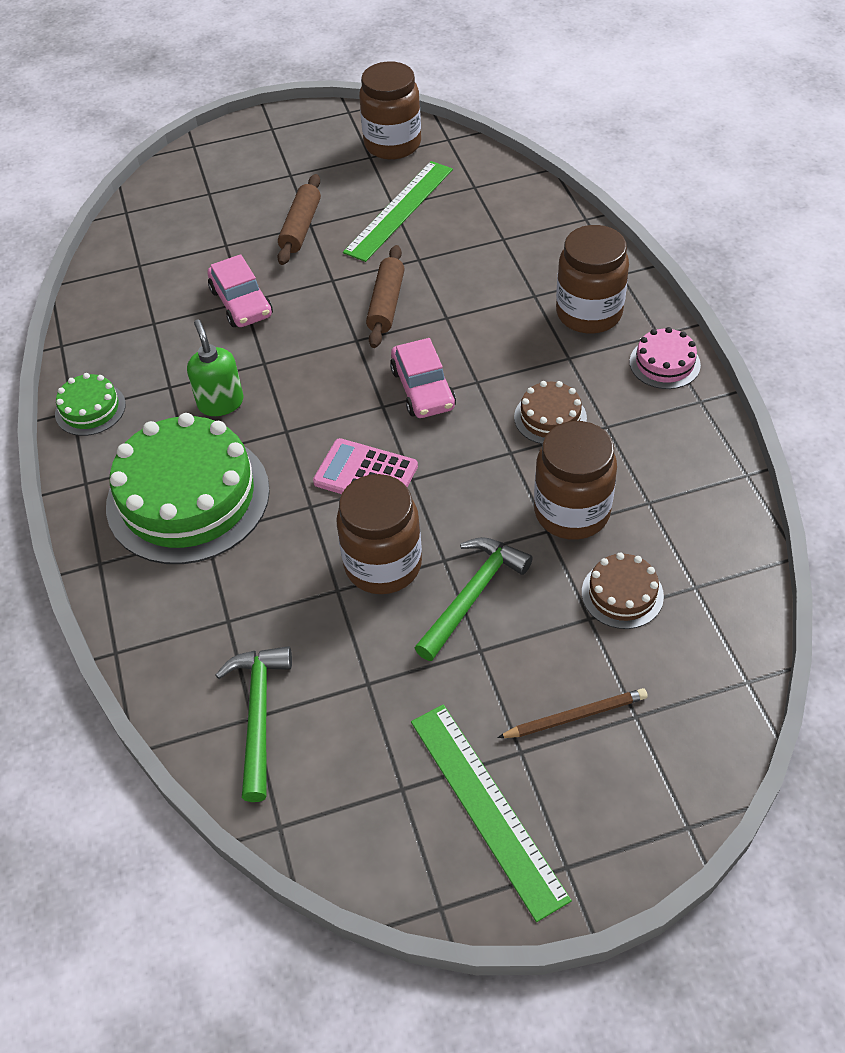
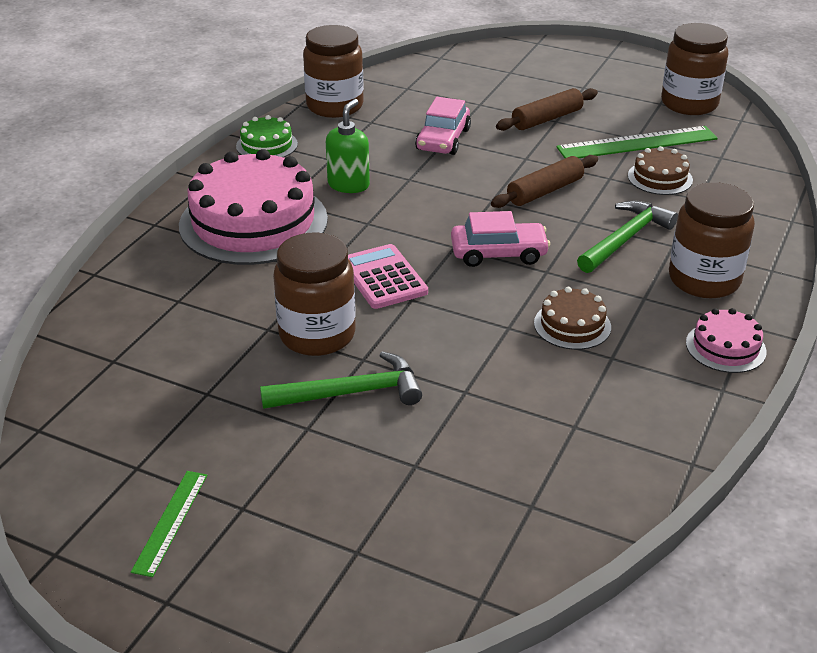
camera: 40 degrees right, 15 degrees down
(188, 497) = (253, 222): green cake -> pink cake
(259, 714) = (118, 362): green hammer -> green hammer (626, 239)
(423, 389) = (498, 253): pink car -> pink car turned 120 degrees counterclockwise
(487, 807) = (171, 522): green ruler -> green ruler, size x0.56
(571, 512) = (501, 392): brown jar -> brown jar (335, 106)
(575, 716) = (312, 517): brown pencil -> none
(622, 594) = (463, 469): brown cake -> brown cake (660, 178)

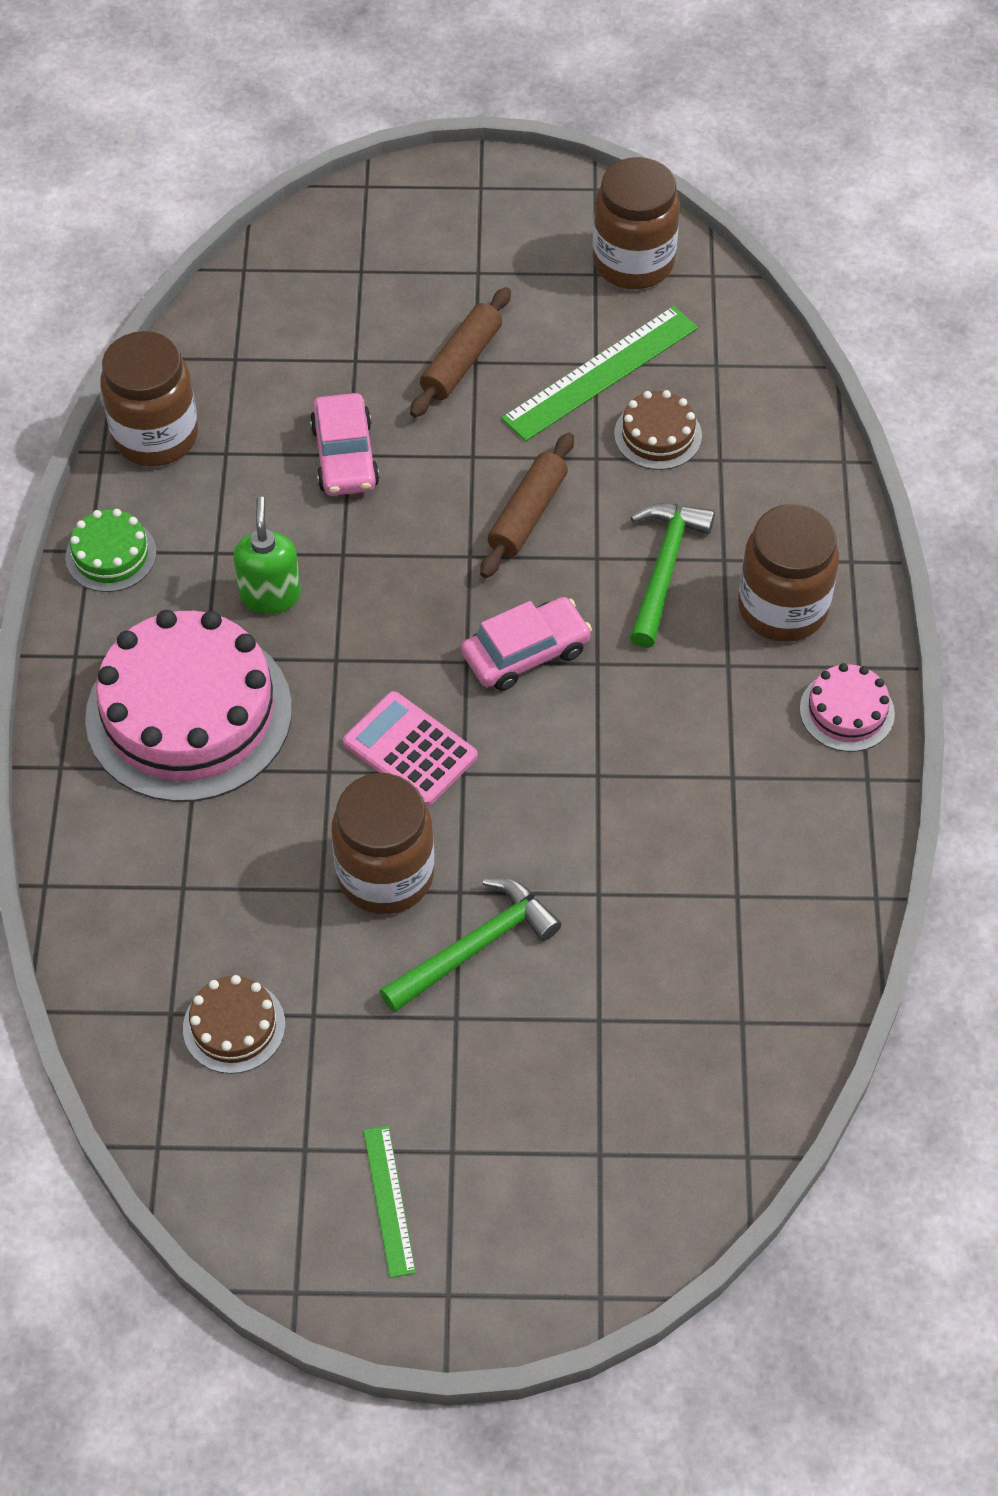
camera: 25 degrees left, 20 degrees up
(572, 325) = (667, 742): brown cake -> brown cake (234, 1026)

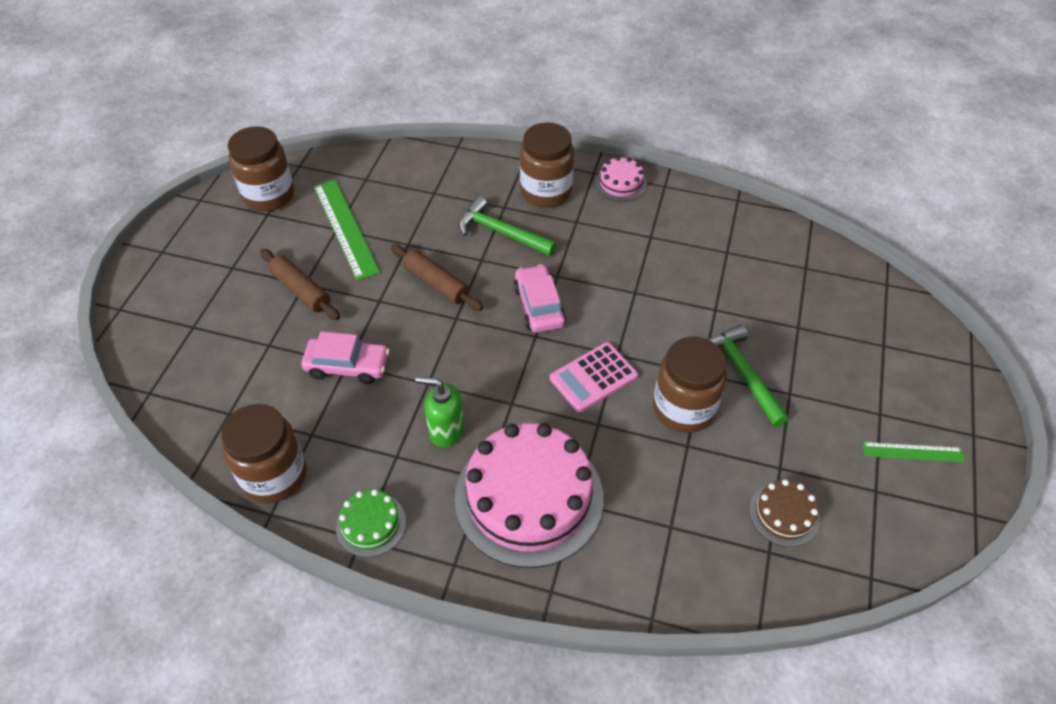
camera: 75 degrees left, 5 degrees down
(657, 435) = (404, 214): brown cake -> none

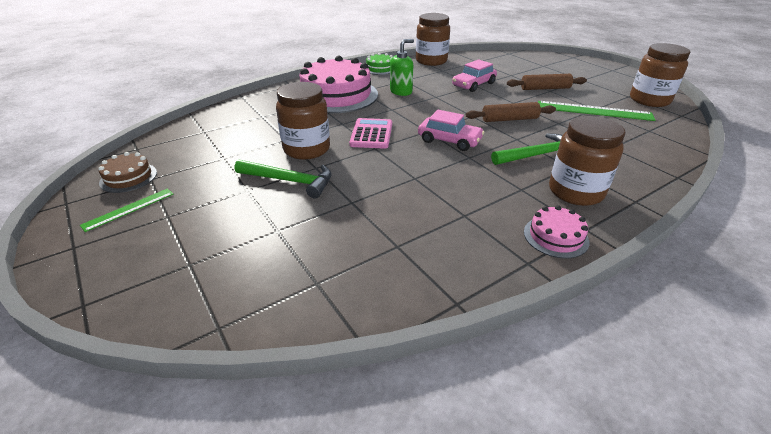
camera: 130 degrees right, 15 degrees down
(784, 514) = (205, 144): brown cake -> brown cake (128, 177)

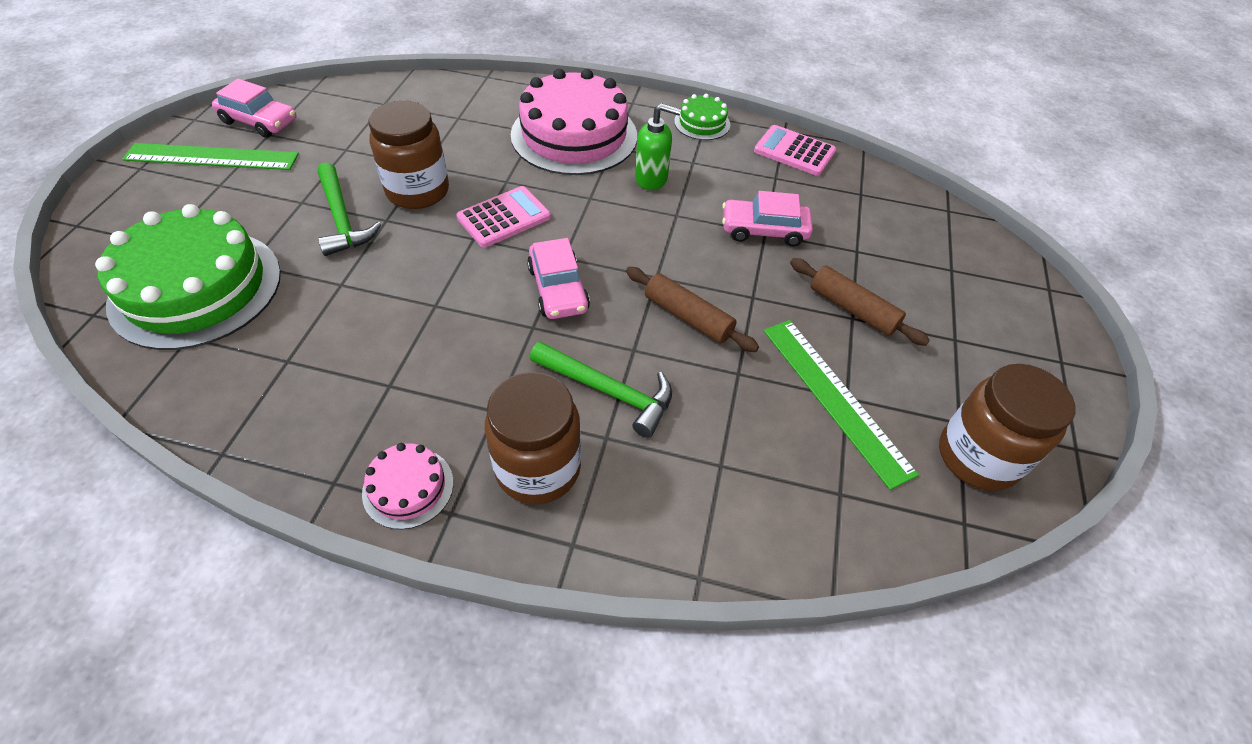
camera: 45 degrees right, 15 degrees up
(128, 177) = (259, 121): brown cake -> pink car
(129, 209) = (212, 157): green ruler -> green ruler, size x1.79
(267, 262) = (196, 288): none -> green cake
(431, 61) = (794, 151): brown jar -> pink calculator

